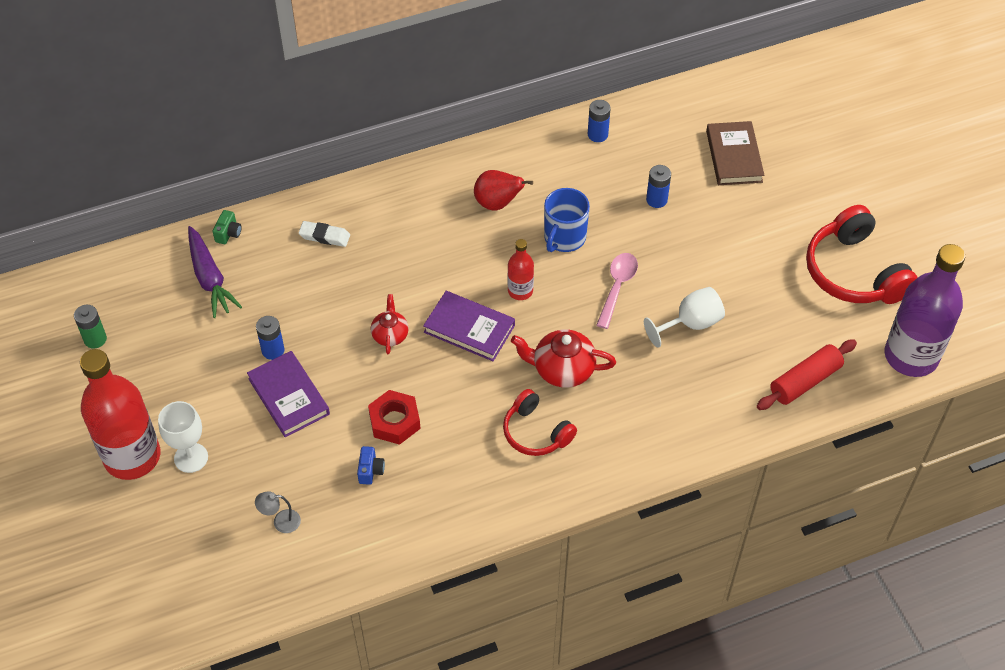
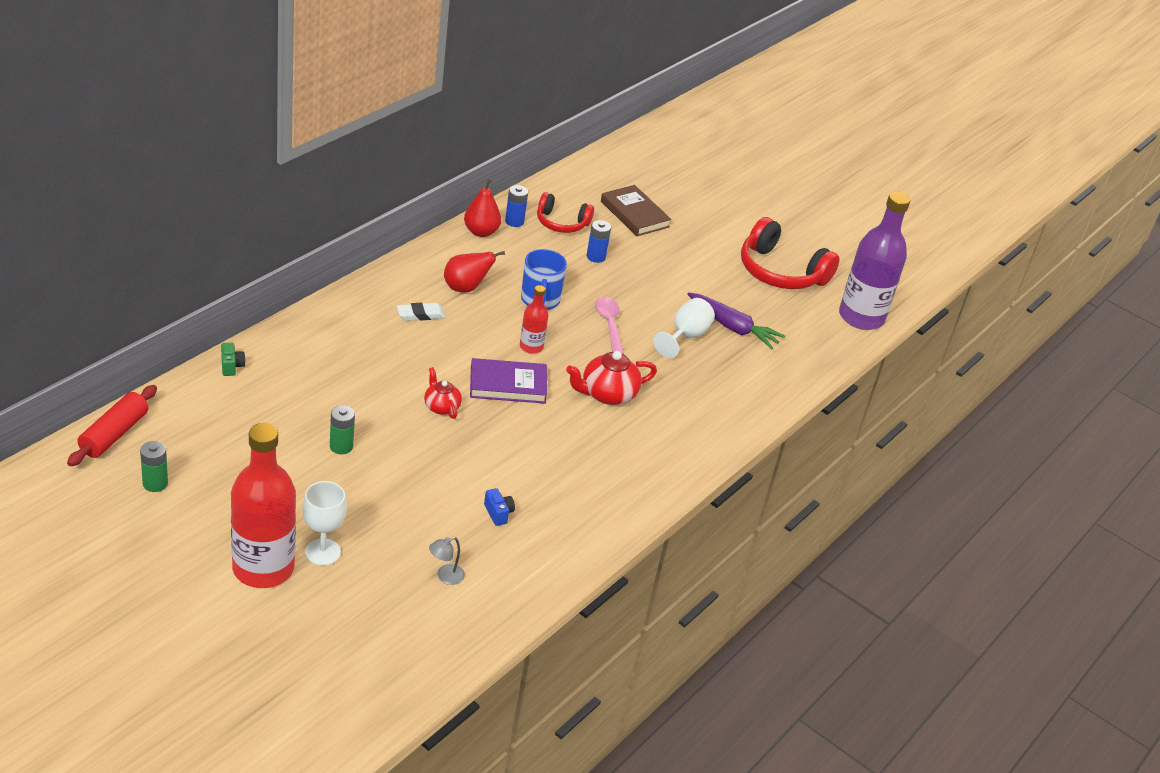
camera: 35 degrees left, 15 degrees down
(210, 278) = (238, 406): purple carrot -> purple carrot (732, 327)
(273, 350) = (341, 446): blue battery -> green battery
(289, 396) = (382, 478): purple book -> none
(324, 236) = (326, 347): white eraser -> white eraser (420, 315)
(394, 421) = (493, 470): red nut -> none
(536, 432) = (619, 445): red headphones -> red headphones (561, 223)
(555, 139) = (481, 232): none -> red pear
(805, 381) = (799, 353): red rolling pin -> red rolling pin (114, 434)

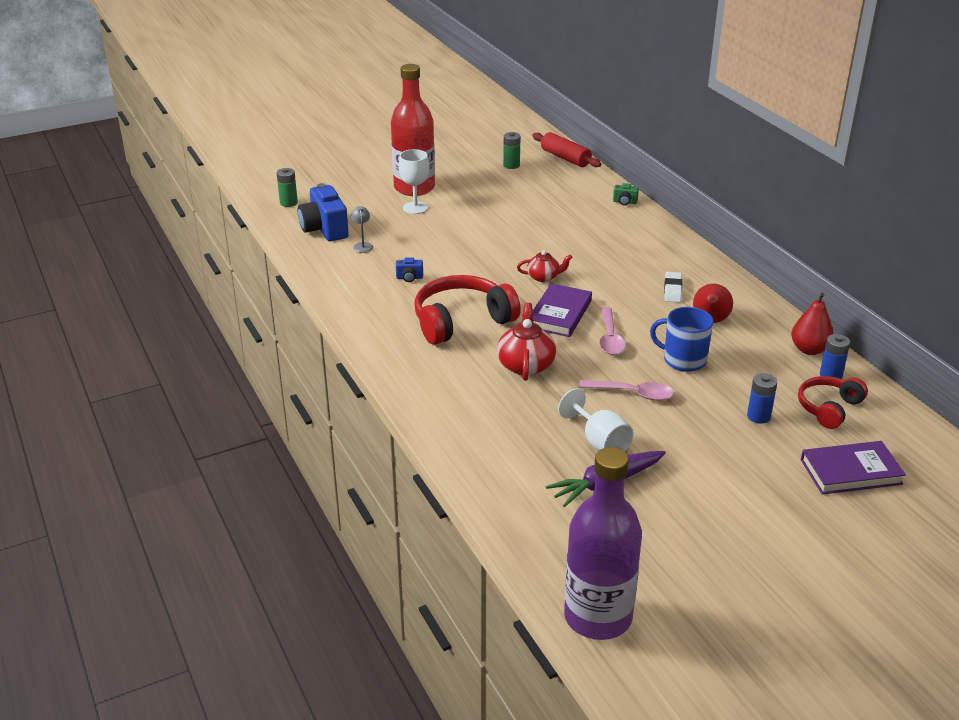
camera: 120 degrees right, 5 degrees down
(341, 446) = (516, 229): green battery -> green battery (288, 203)
(422, 628) = (324, 229): none -> blue camera
(531, 347) = (610, 338): red bottle -> pink spoon
(634, 214) = (850, 472): brown book -> purple book
(780, 272) = (713, 570): red headphones -> red headphones (462, 321)

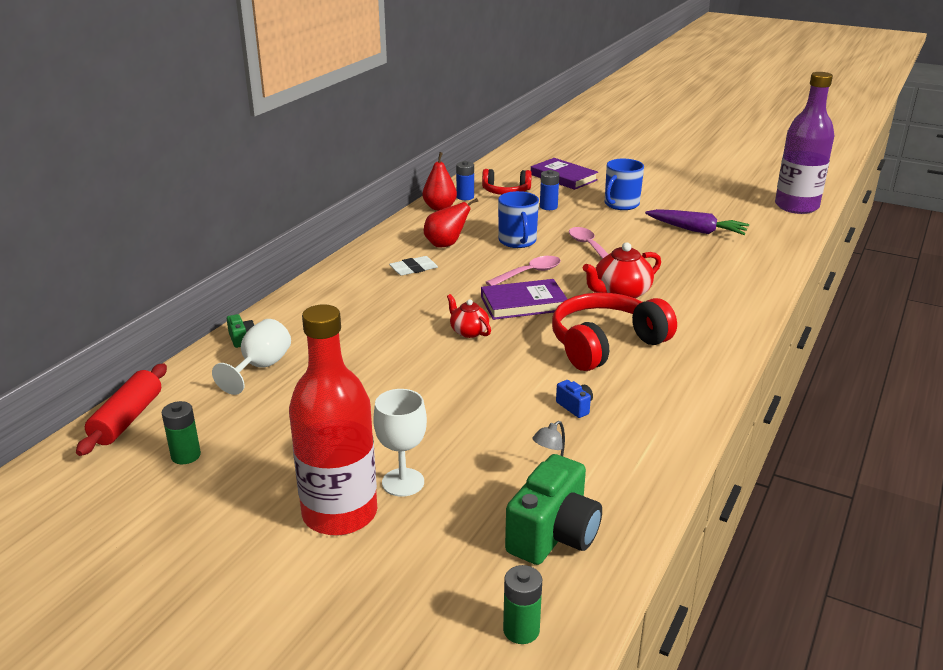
camera: 125 degrees left, 5 degrees down
(324, 229) = (553, 535): blue camera -> green camera
(462, 321) = (605, 344): red headphones -> red headphones turned 120 degrees clockwise
(600, 442) = (661, 243): white goblet -> white goblet (261, 367)
(725, 470) = (621, 204): none -> blue mug

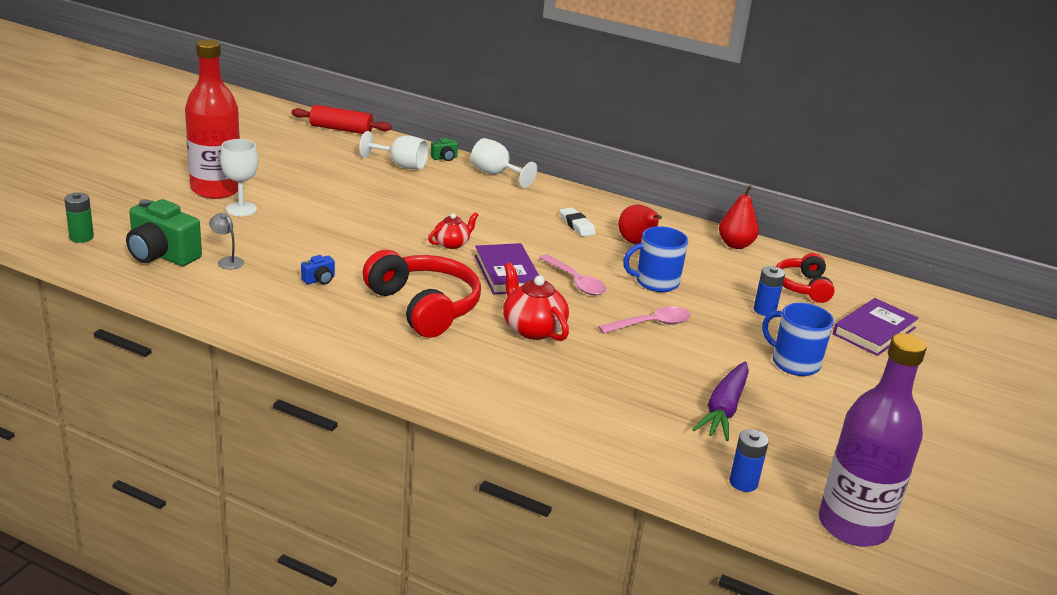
camera: 85 degrees right, 0 degrees up
(186, 455) = (294, 146): green battery -> none
(291, 307) = (496, 174): none -> white goblet
(465, 197) = (773, 261): blue battery -> blue battery (743, 482)

